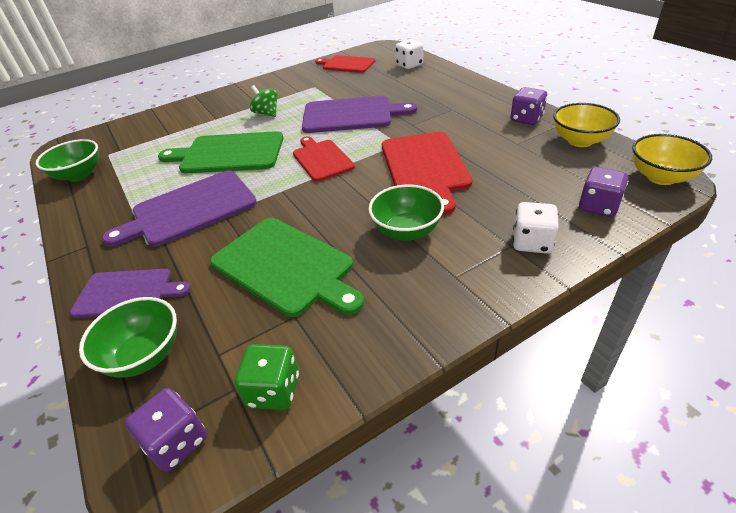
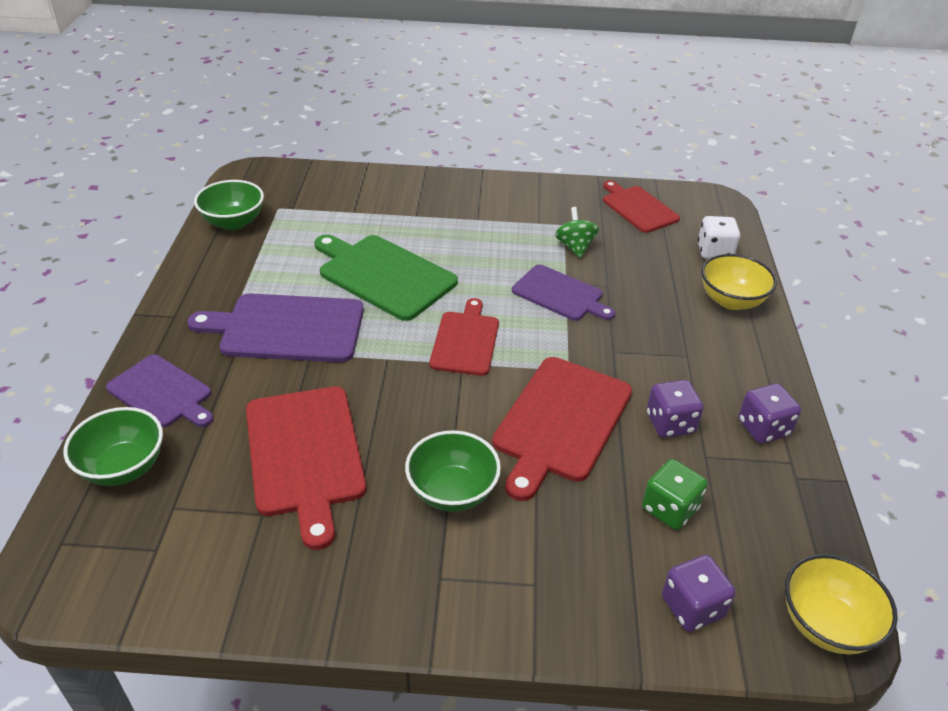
camera: 30 degrees right, 0 degrees up
(177, 442) = (80, 564): purple dice -> purple dice (670, 423)
(267, 113) = (473, 238): green spinning top -> green spinning top (575, 247)
(273, 390) = (180, 574): green dice -> green dice (669, 509)
(285, 266) = (305, 454): green cutting board -> red cutting board
(351, 115) = (560, 294): purple cutting board -> purple cutting board, size x0.65
(532, 242) = (561, 596): white dice -> none
(580, 141) = (791, 504): yellow bowl -> yellow bowl (731, 300)

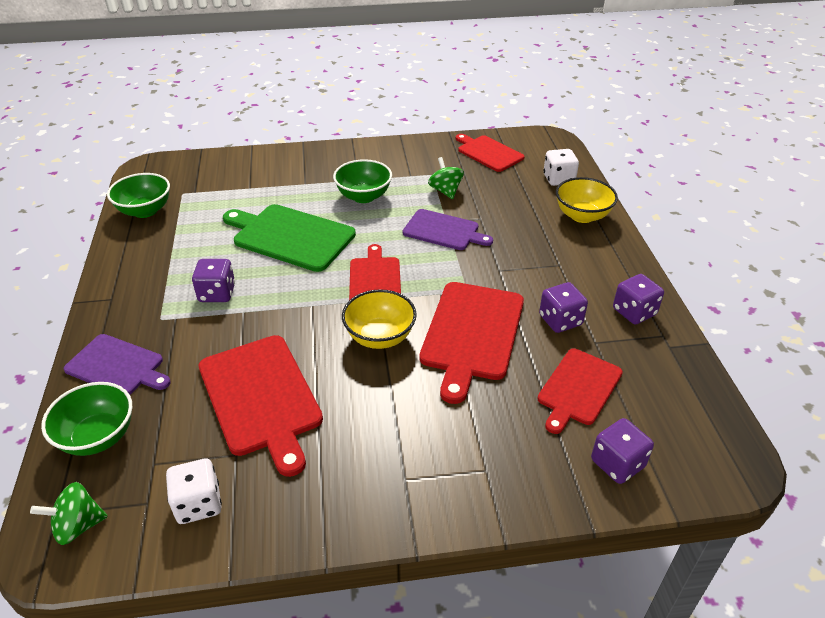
camera: 10 degrees left, 0 degrees up
(80, 560) = (78, 526): none -> green spinning top
(209, 561) = (198, 504): none -> white dice
(287, 328) = (217, 293): purple cutting board -> purple dice
(452, 492) = (397, 406): green bowl -> green bowl (363, 196)
(669, 509) = (578, 388): green dice -> red cutting board
(826, 624) = (723, 457): yellow bowl -> yellow bowl (380, 337)

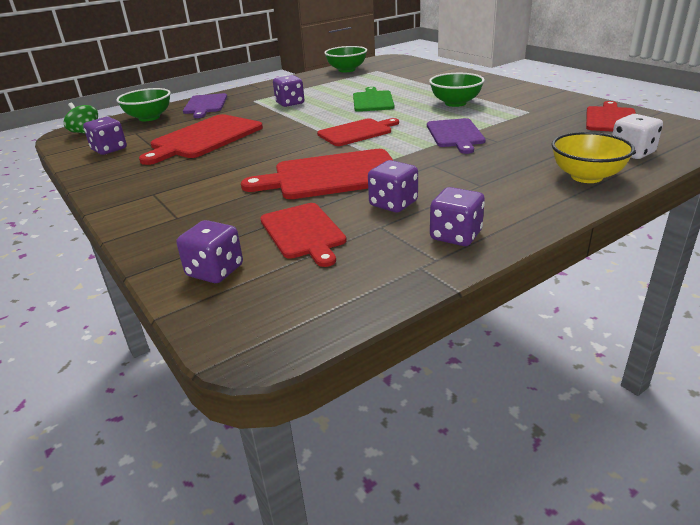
camera: 65 degrees right, 10 degrees down
(198, 504) = (109, 149): white dice -> purple dice
(290, 236) = (372, 101): green cutting board -> green cutting board, size x0.65
(380, 337) = (294, 150): yellow bowl -> none
(445, 191) = (514, 121): green spinning top -> none
(578, 388) = (303, 232): red cutting board -> red cutting board turned 120 degrees counterclockwise

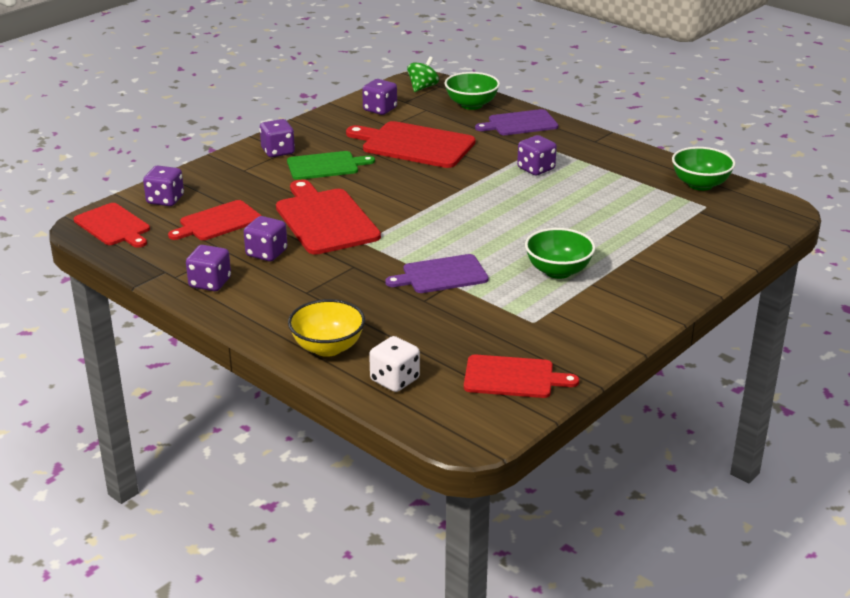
camera: 75 degrees right, 0 degrees up
(149, 198) = (278, 151): none -> purple dice
(357, 132) = (441, 219): red cutting board -> red cutting board (113, 226)
(372, 101) = (556, 217): green cutting board -> green cutting board (325, 166)

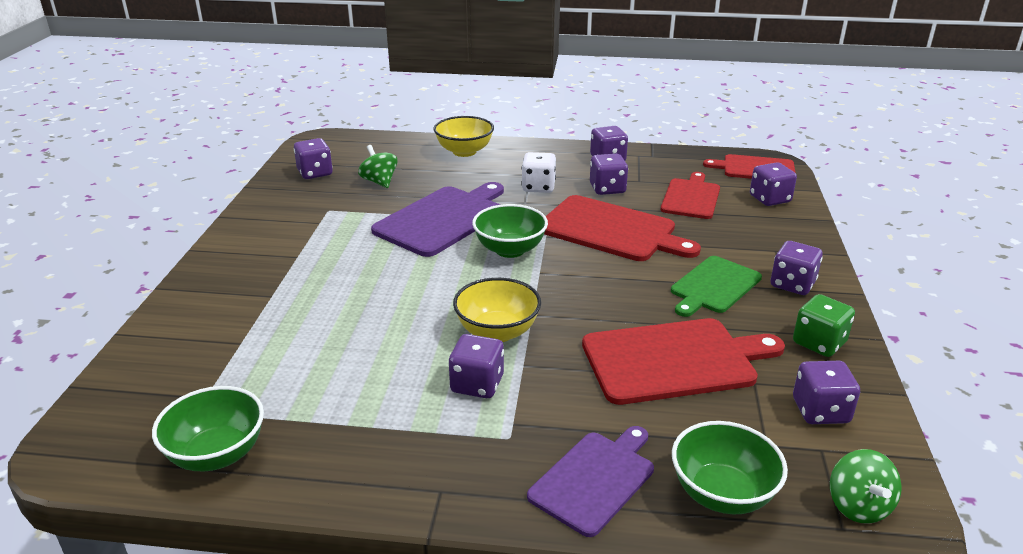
camera: 145 degrees right, 0 degrees up
(325, 127) = (819, 343): none -> green dice
(395, 380) = (396, 150): white dice -> white dice (538, 187)
(441, 275) = (443, 219): purple cutting board -> purple cutting board, size x1.55
(456, 338) = (379, 182): none -> green spinning top
(495, 187) = (497, 332): none -> yellow bowl
(513, 377) = (315, 173): red cutting board -> purple dice
(558, 271) = (338, 257): green bowl -> green bowl (510, 250)

